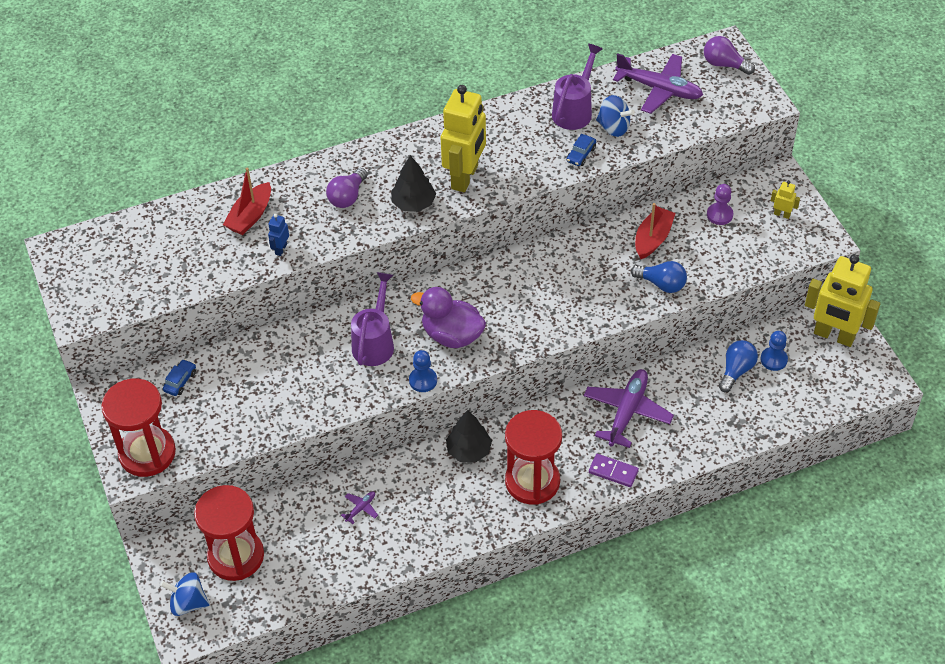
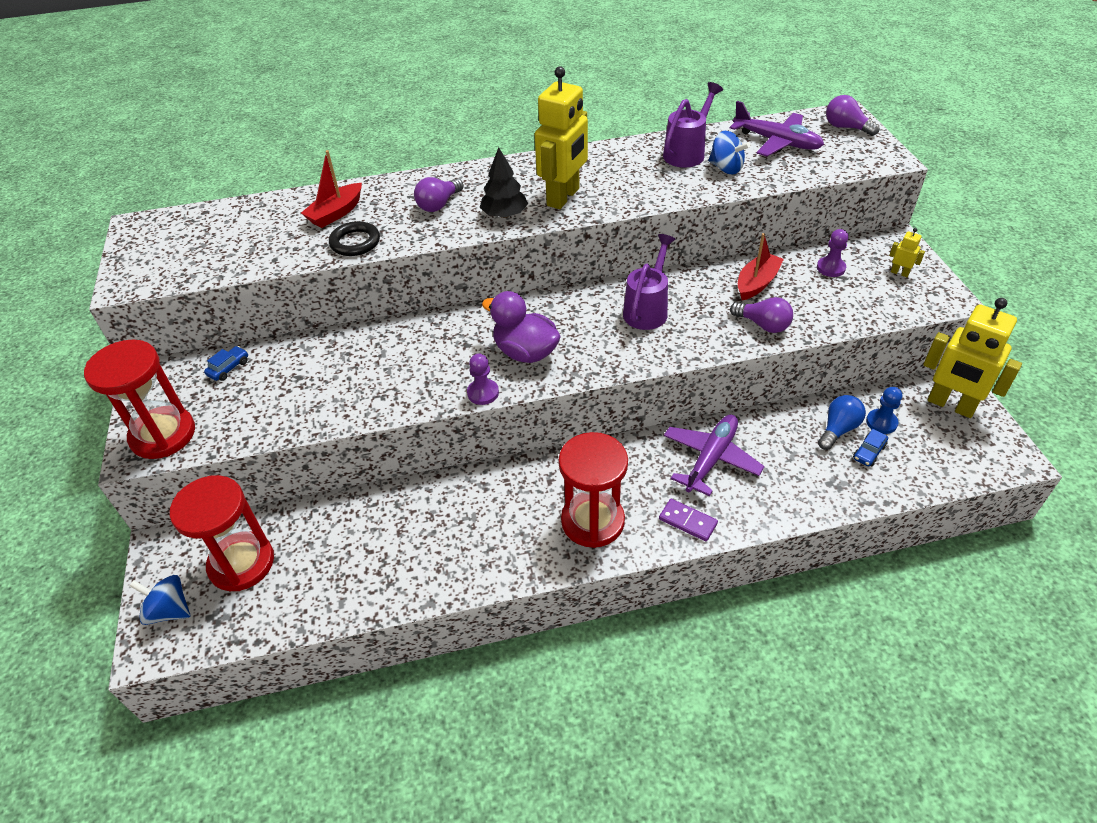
camera: 10 degrees right, 5 degrees down
(281, 249) = (355, 242): blue robot -> black ring
(361, 508) = (394, 527): purple plane -> none
(375, 343) = (441, 351): purple watering can -> purple watering can (647, 310)
(423, 380) = (483, 393): blue pawn -> purple pawn
(469, 450) = (528, 479): black tree -> none
(581, 154) = (688, 187): blue car -> blue car (869, 452)
(661, 284) = (763, 325): blue light bulb -> purple light bulb

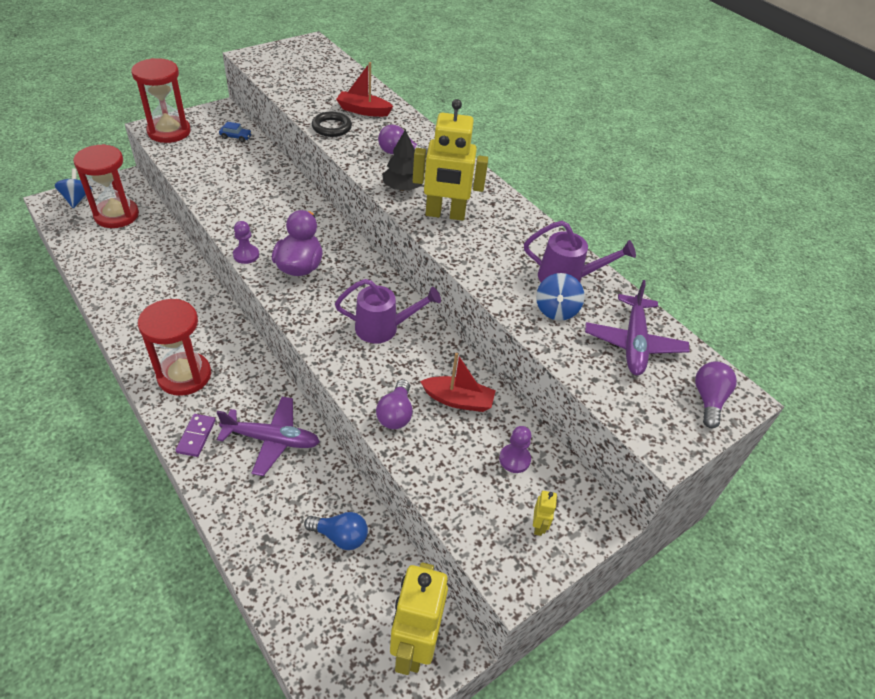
camera: 60 degrees right, 0 degrees up
(869, 452) = (316, 568): blue car -> none
(881, 422) = (363, 575): blue pawn -> none

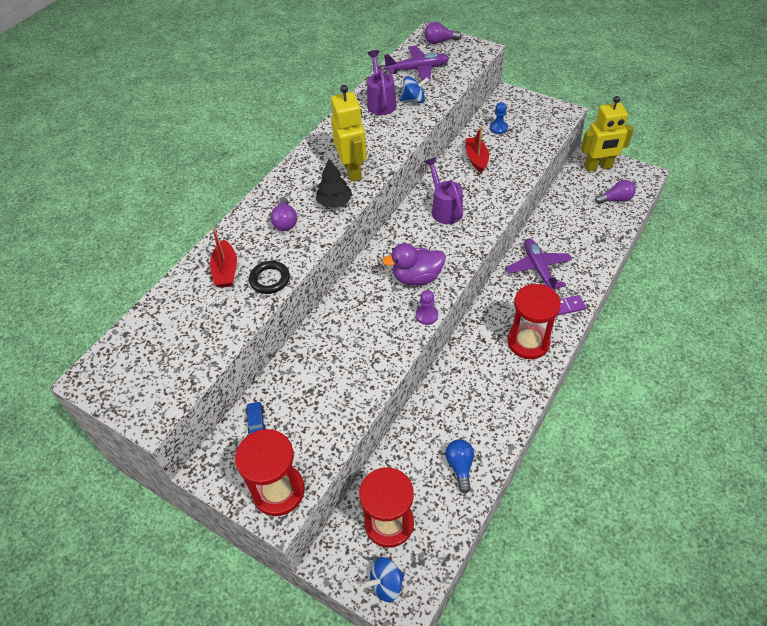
camera: 105 degrees left, 5 degrees up
(340, 536) = (570, 212): blue light bulb -> blue light bulb (460, 466)
(395, 414) = (507, 179): purple light bulb -> purple light bulb (616, 199)
(514, 459) = (498, 128): purple pawn -> blue pawn
(538, 526) = (530, 111): yellow robot -> none

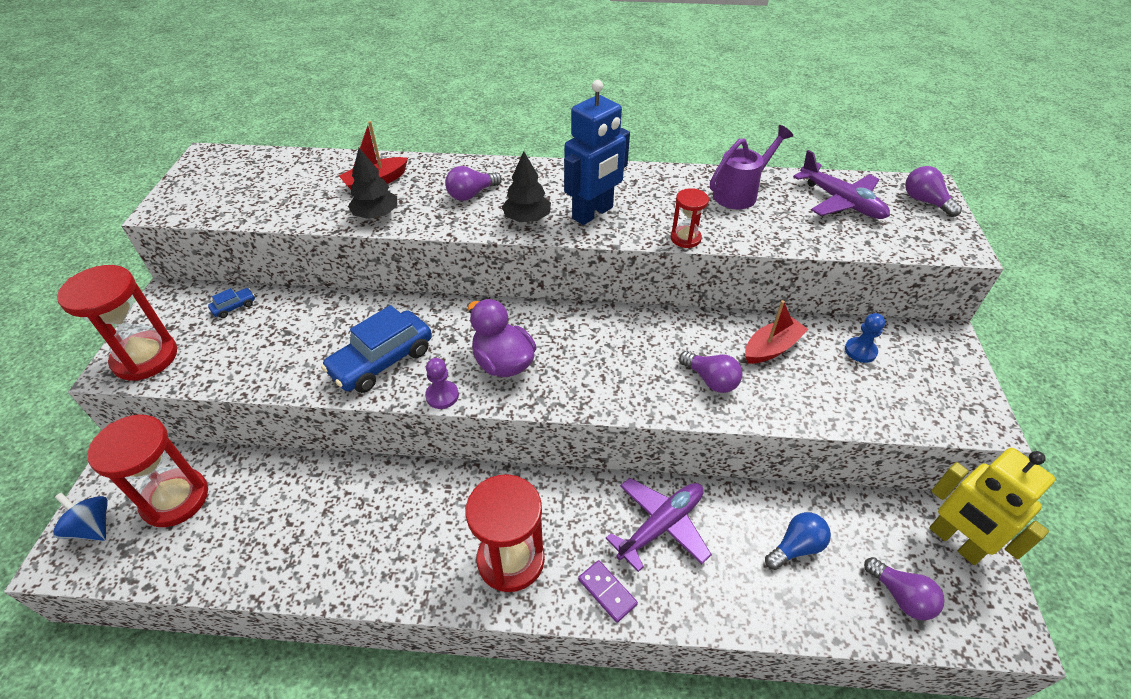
camera: 60 degrees right, 5 degrees down
(270, 279) = (376, 215): black ring -> black tree
(352, 170) = (593, 213): yellow robot -> blue robot
(376, 339) = (382, 361): none -> blue car
(406, 141) = (685, 238): none -> red hourglass
(413, 100) = (773, 219): blue spinning top -> none
(445, 209) = (644, 348): purple watering can -> none
(460, 466) = (270, 547): blue light bulb -> blue light bulb (796, 547)
(485, 192) = (711, 380): none -> purple light bulb

